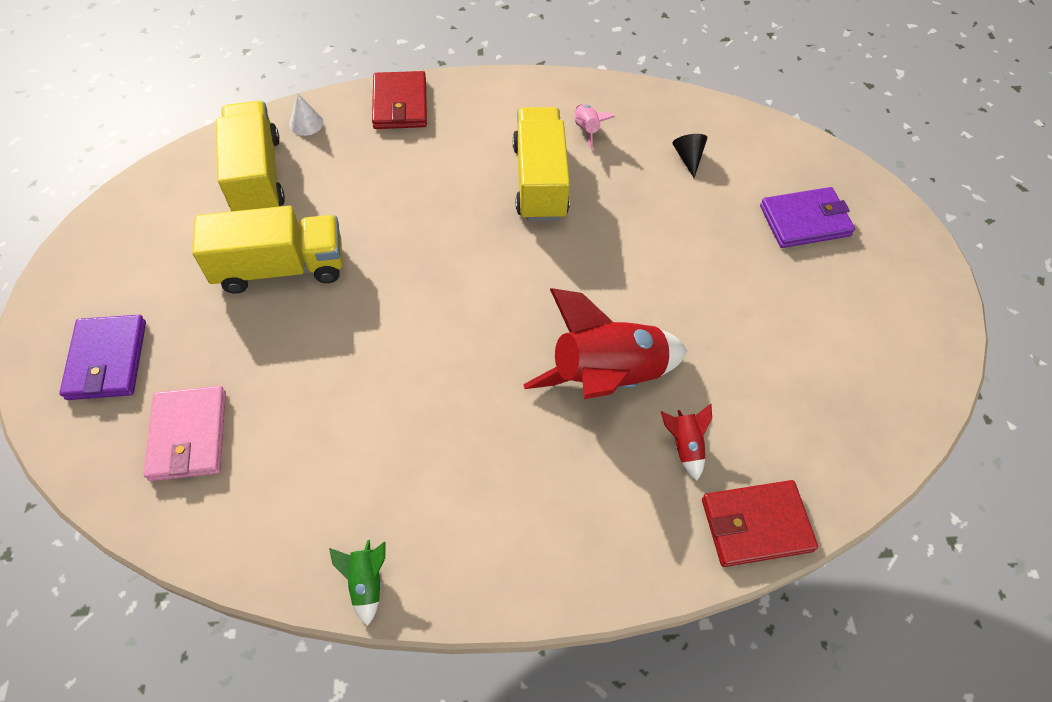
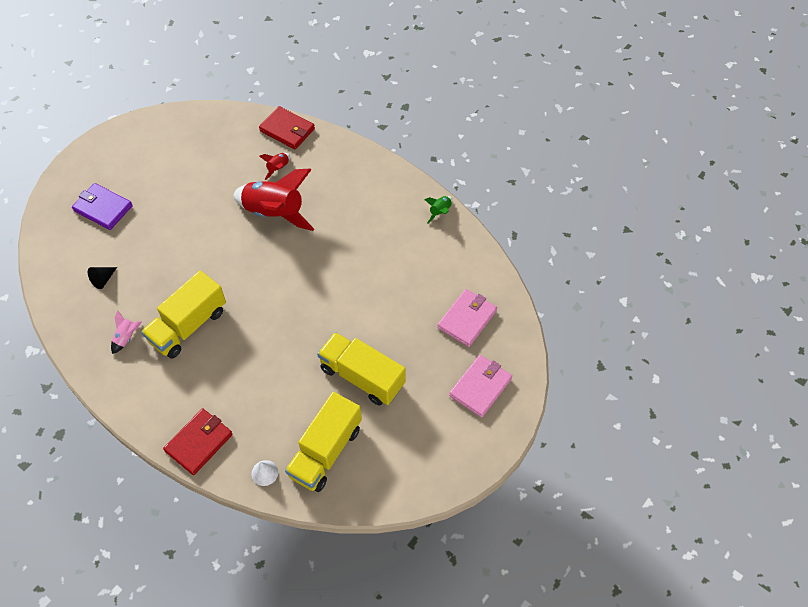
camera: 135 degrees left, 0 degrees up
(107, 360) = (480, 387): purple wallet -> pink wallet

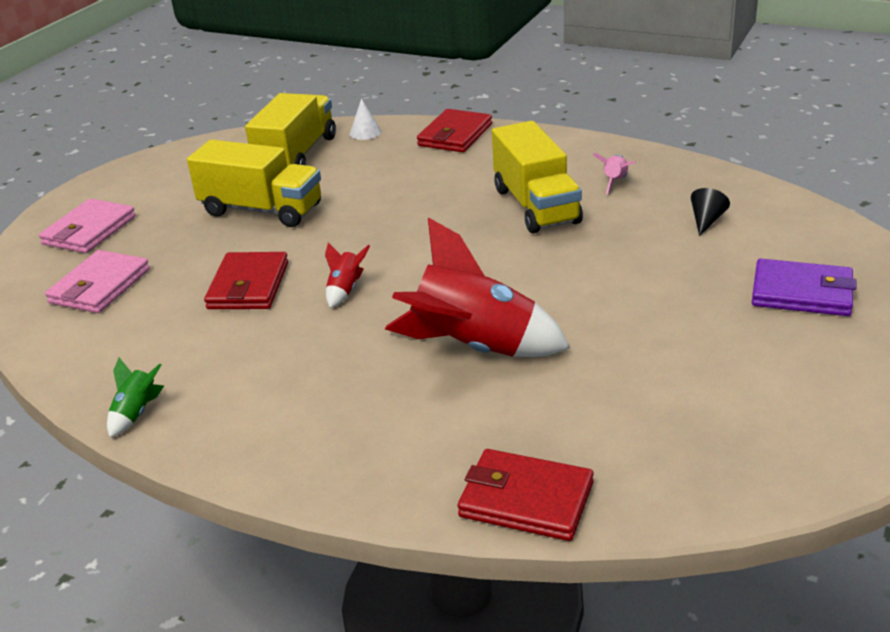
camera: 170 degrees right, 25 degrees down
(188, 326) = (536, 206): yellow truck -> yellow truck turned 135 degrees clockwise
(278, 168) = (505, 418): red rocket -> red rocket (345, 290)
(379, 294) = (248, 286): none -> red wallet

